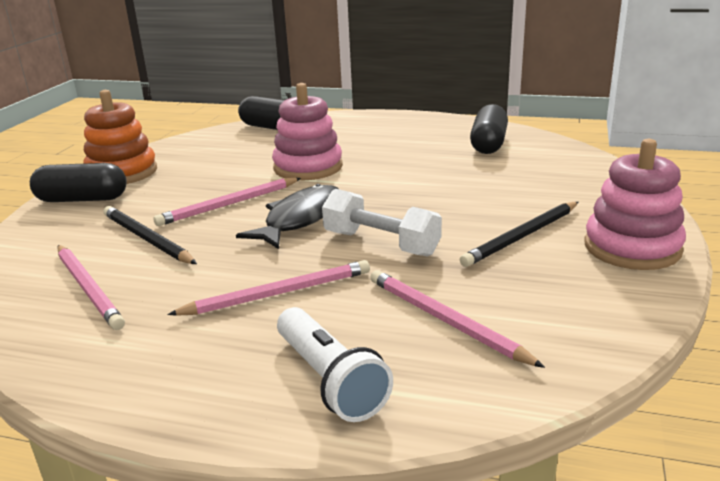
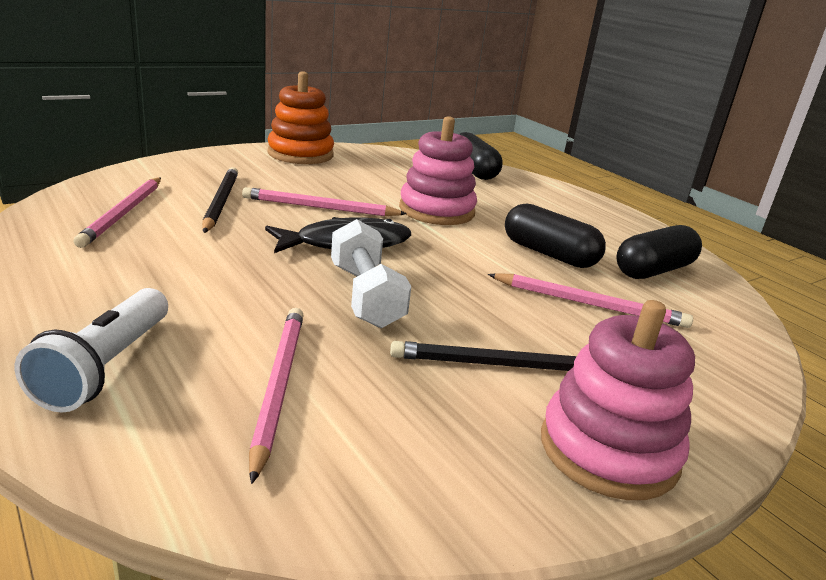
camera: 35 degrees right, 0 degrees up
(82, 199) = (241, 159): black capsule -> black capsule (549, 254)
(278, 293) = (213, 285): pink pencil -> pink pencil (590, 304)

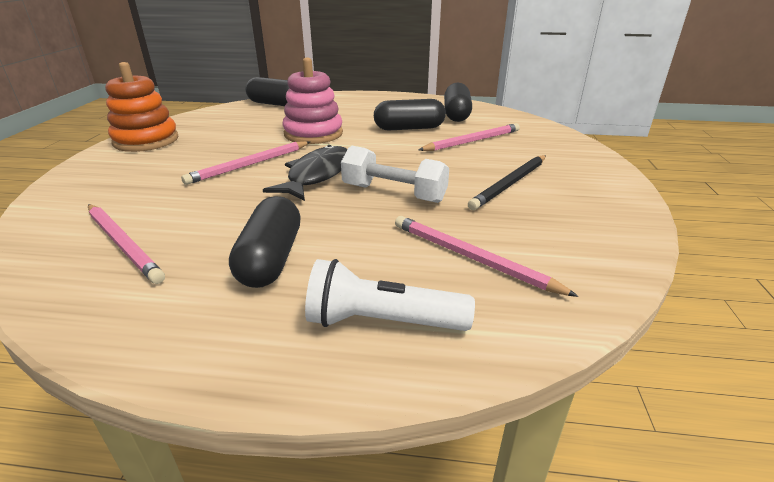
camera: 45 degrees left, 5 degrees up
(105, 367) = (382, 321): white flashlight -> white flashlight turned 135 degrees clockwise
(161, 277) = (270, 259): none -> black capsule
(220, 202) = (177, 196): black pencil -> none
(608, 450) = (601, 190): pink stacking toy -> none

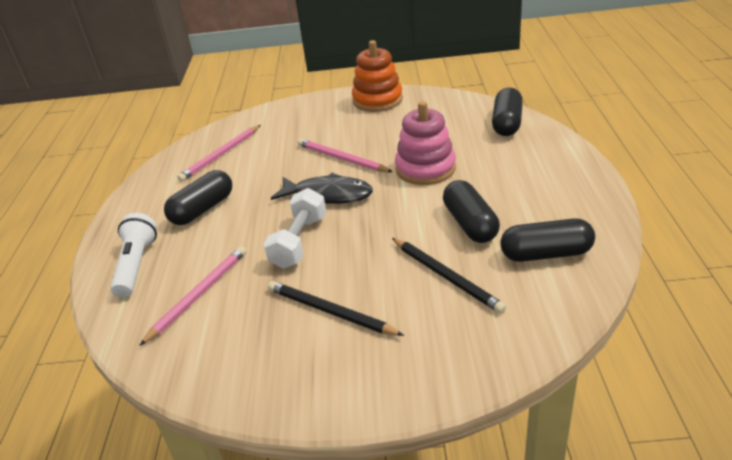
camera: 85 degrees right, 5 degrees up
(270, 259) = (202, 209): black capsule -> black capsule turned 45 degrees counterclockwise
(472, 141) = (446, 276): pink pencil -> black pencil

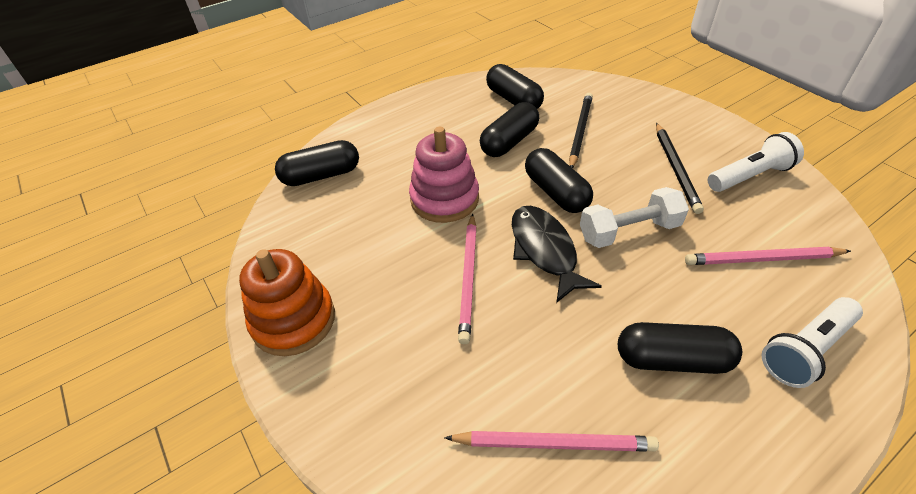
camera: 125 degrees left, 10 degrees up
(267, 359) = (750, 176): none -> white flashlight
(377, 223) = (555, 192): none -> black capsule

